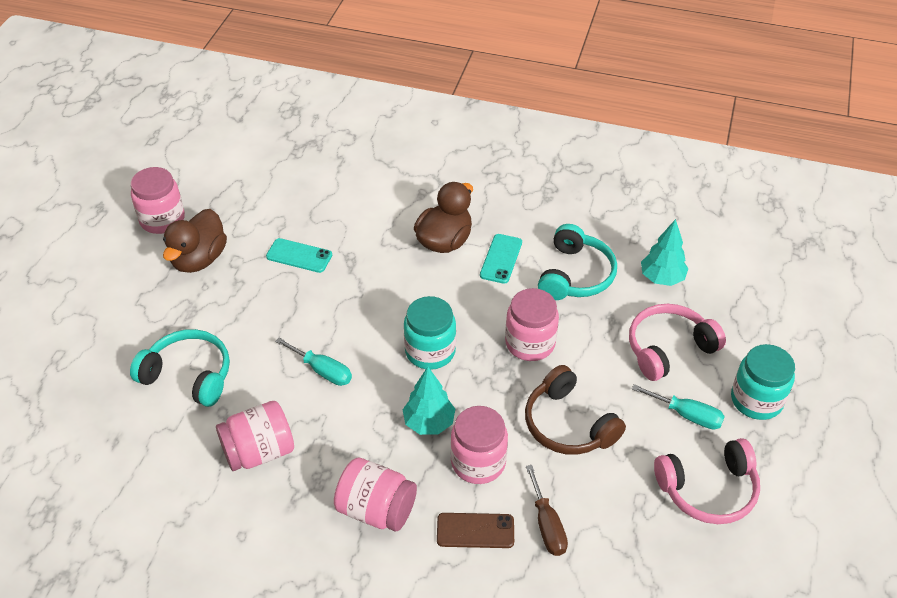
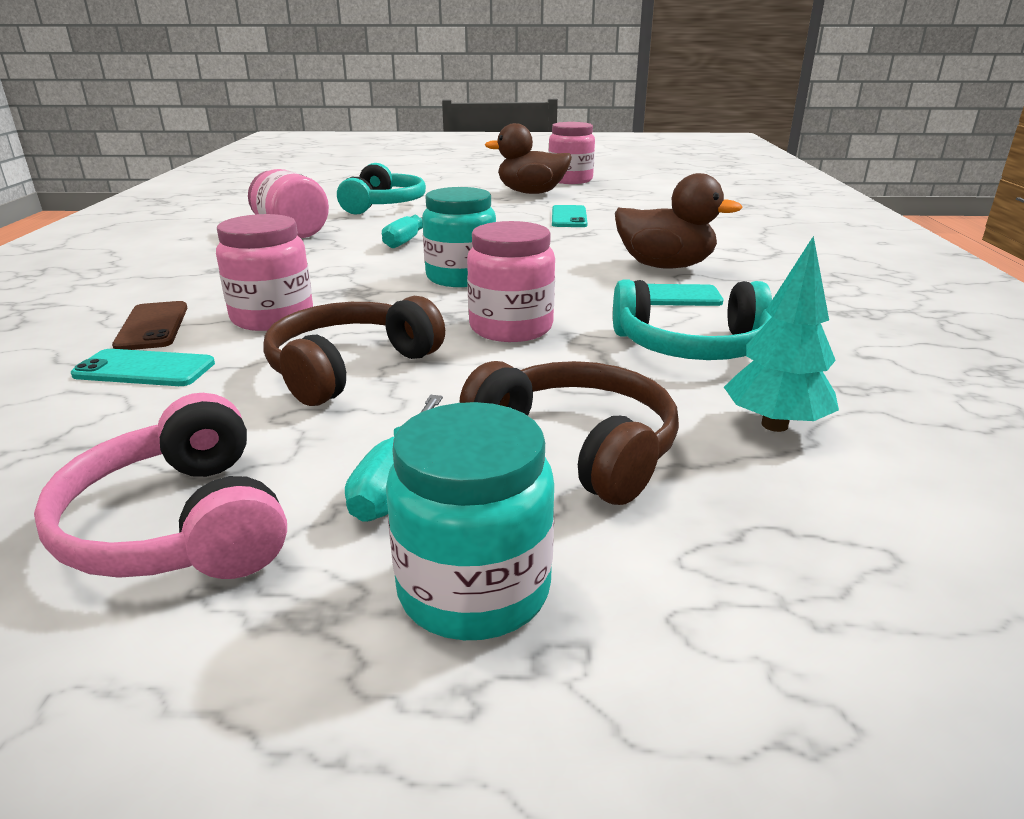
camera: 75 degrees right, 20 degrees down
(376, 509) = (204, 278): pink jar -> none
(429, 423) = (339, 288): turquoise tree -> none
(547, 525) = (145, 369): brown screwdriver -> turquoise phone
(669, 348) = (577, 447): pink headphones -> brown headphones

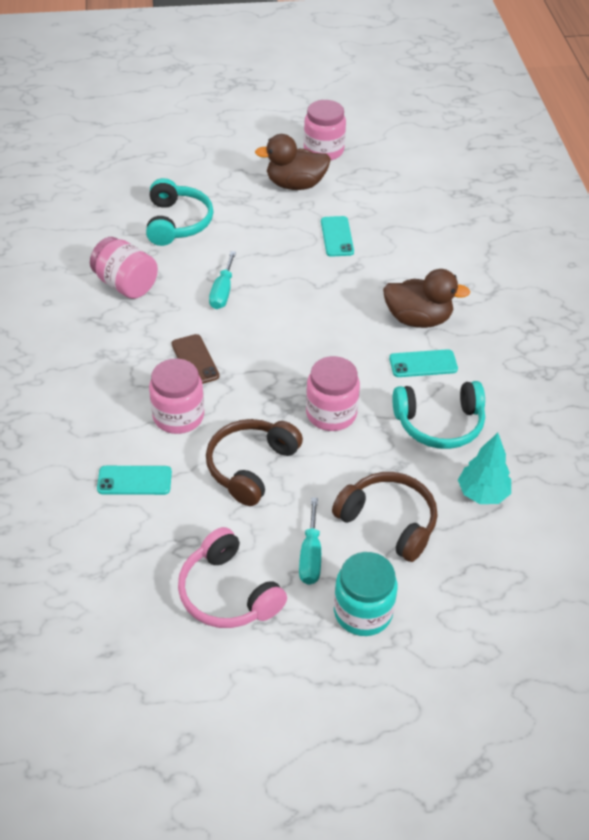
camera: 10 degrees left, 20 degrees up
(152, 326) = (108, 434): brown phone -> brown phone (195, 360)
(461, 277) = (281, 349): turquoise jar -> none

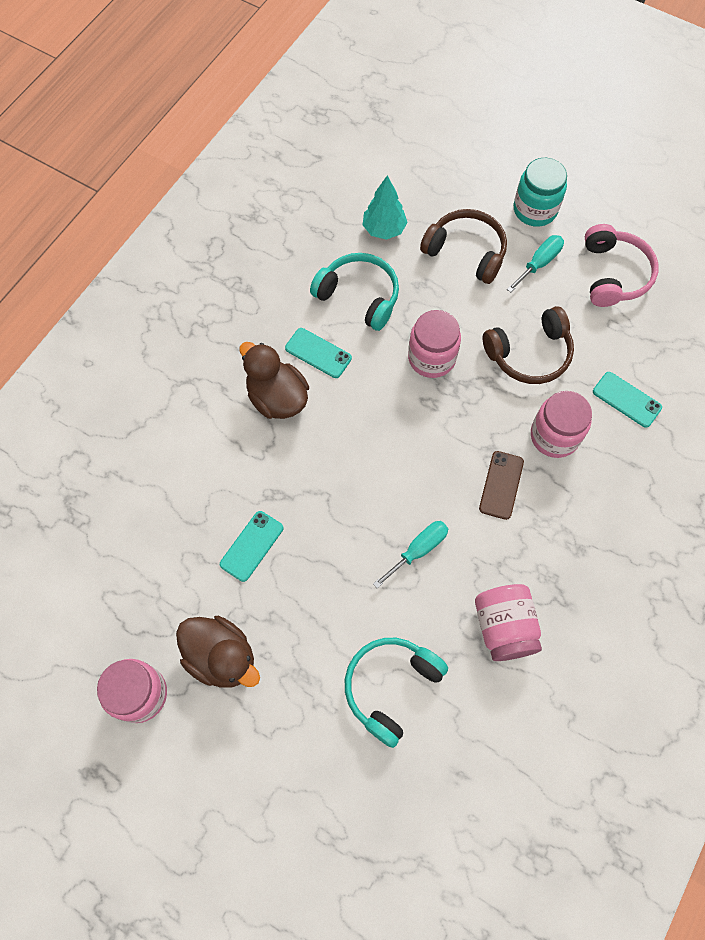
camera: 140 degrees left, 20 degrees up
(388, 521) = (466, 252): brown headphones -> brown headphones turned 135 degrees clockwise

